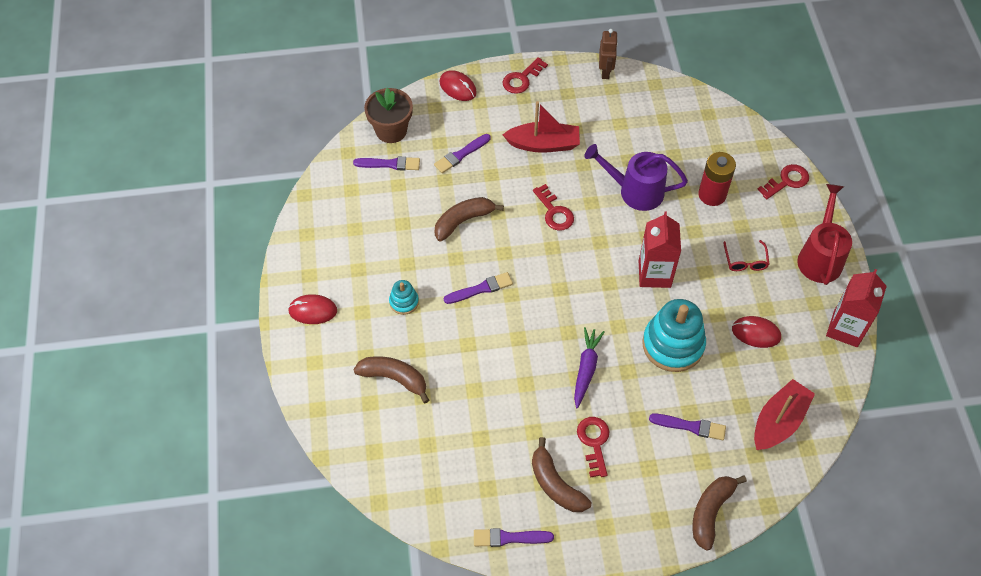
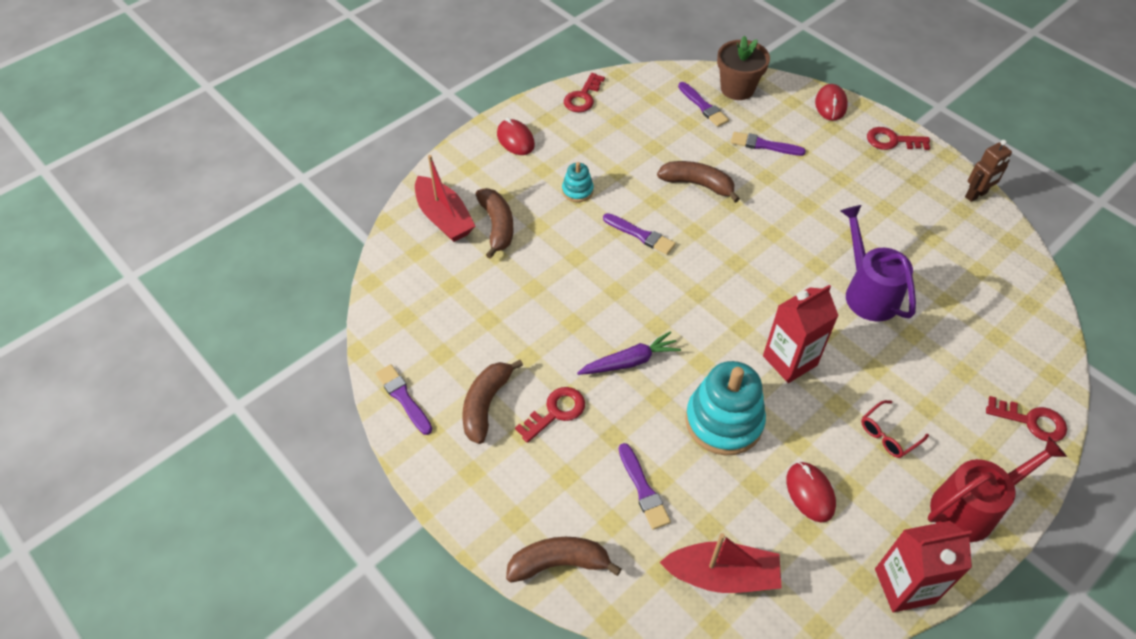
camera: 55 degrees right, 5 degrees down
(543, 144) = (840, 195): red boat -> red boat (444, 218)
(554, 212) = (776, 243): red key -> red key (583, 97)
(712, 194) = (936, 360): red battery -> none

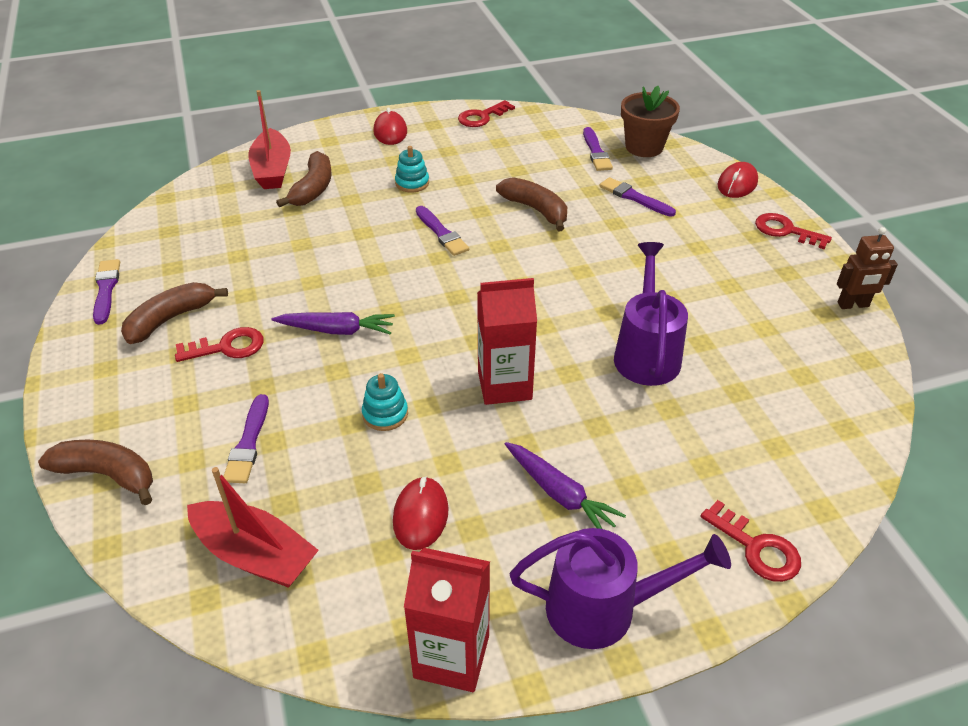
camera: 25 degrees right, 10 degrees down
(724, 421) = (385, 414): turquoise stacking toy -> turquoise stacking toy, size x0.49
(888, 435) = (560, 494): red glasses -> purple carrot
(971, 507) = (604, 608): red watering can -> purple watering can

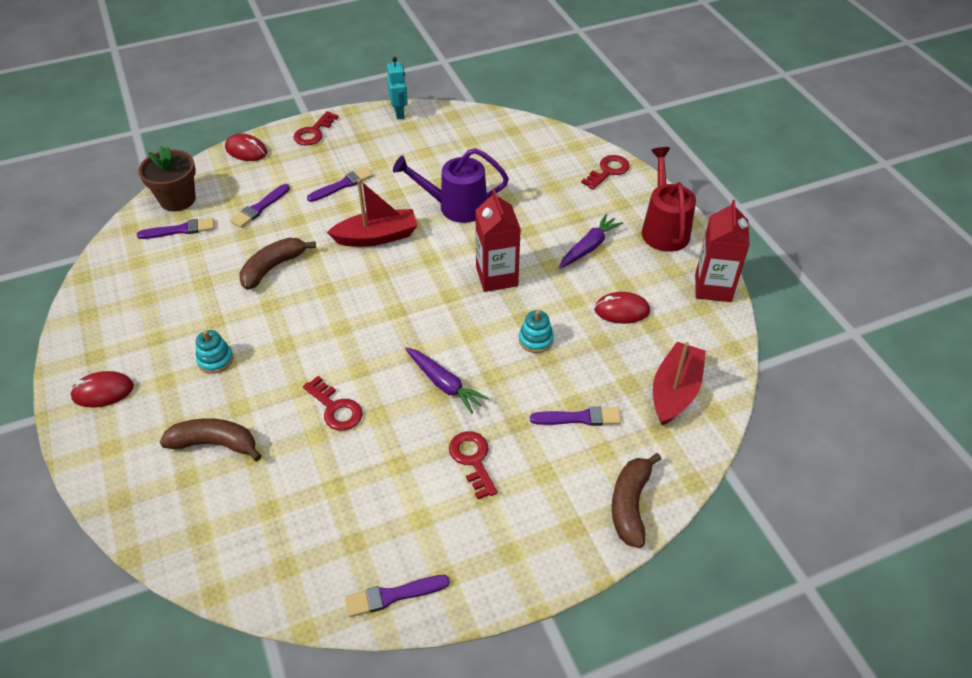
camera: 95 degrees left, 5 degrees up
(170, 319) = (437, 518): brown banana -> none
(272, 170) = (168, 492): red boat -> red boat (377, 237)
(337, 330) = (444, 384): purple carrot -> purple carrot turned 135 degrees clockwise
(441, 233) = (304, 329): purple brush -> purple brush (342, 185)
(482, 117) = (89, 315): red key -> red key (335, 408)
(604, 608) = (663, 228): purple watering can -> red watering can
(853, 305) = (399, 113): brown robot -> turquoise robot

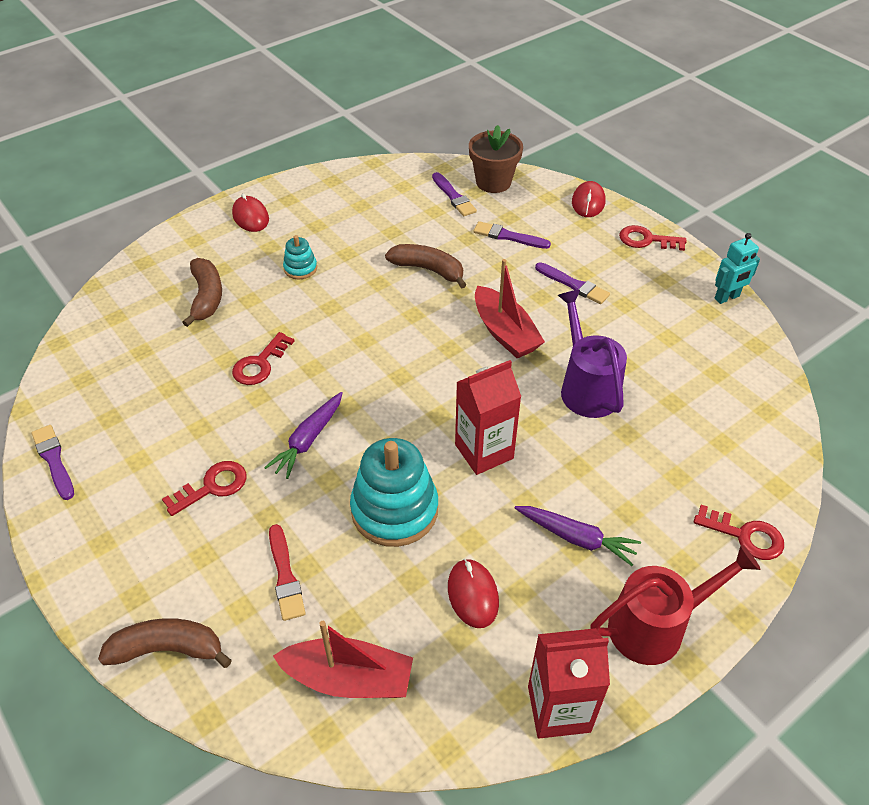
camera: 75 degrees right, 0 degrees up
(536, 340) = (394, 510): turquoise stacking toy -> turquoise stacking toy, size x2.06
(579, 418) = (285, 575): purple brush -> red brush

